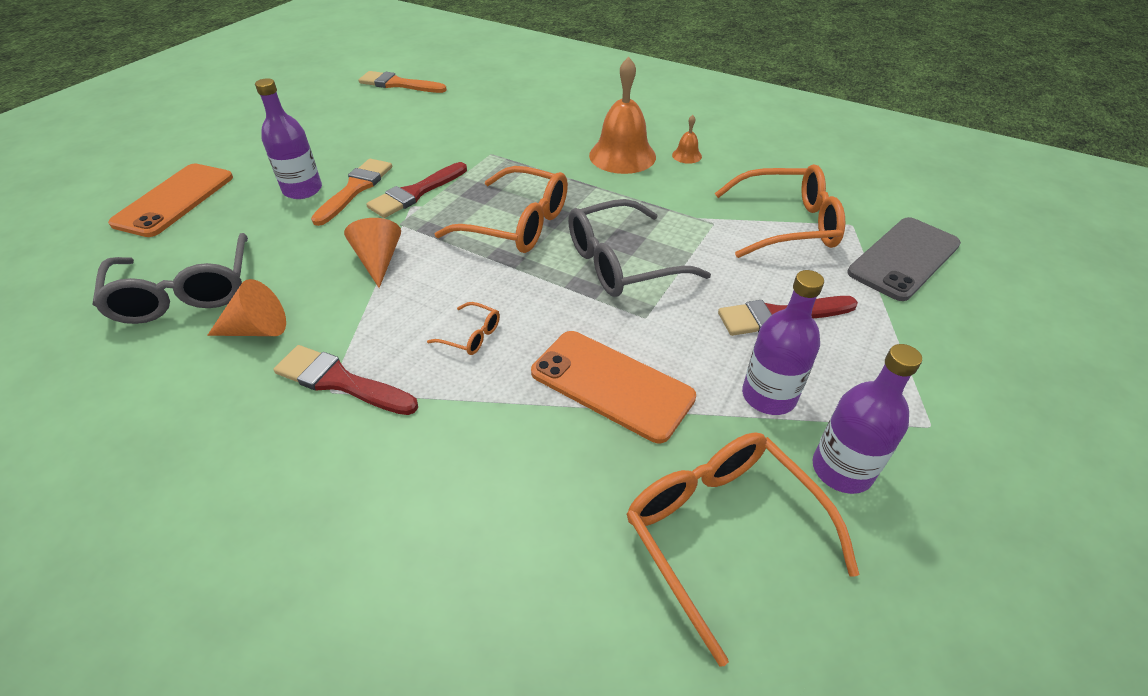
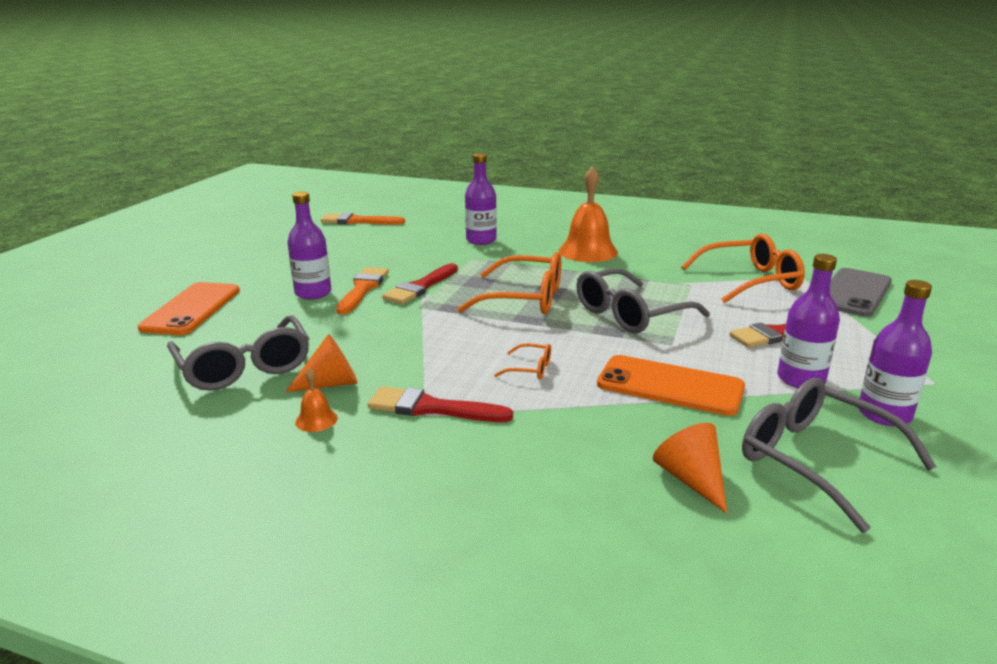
camera: 10 degrees left, 20 degrees down
(378, 261) = (415, 331): orange cone -> orange cone (691, 480)
(513, 126) = (481, 240): none -> purple bottle
(686, 155) = (642, 247): orange bell -> orange bell (316, 420)
(722, 532) = (815, 459): orange glasses -> grey glasses

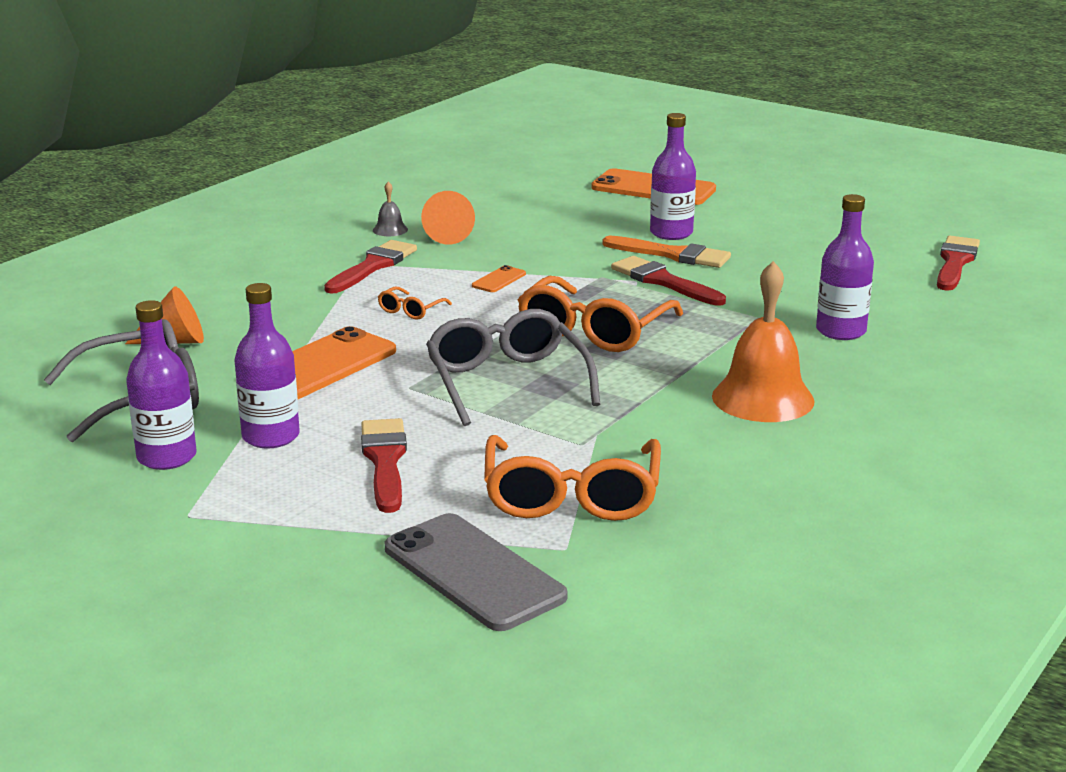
camera: 105 degrees right, 0 degrees up
(244, 367) = (505, 208): grey glasses -> none
(316, 420) = (390, 230): orange bell -> grey bell
(358, 221) = (955, 262): orange brush -> red brush
(442, 343) = (499, 280): none -> orange phone

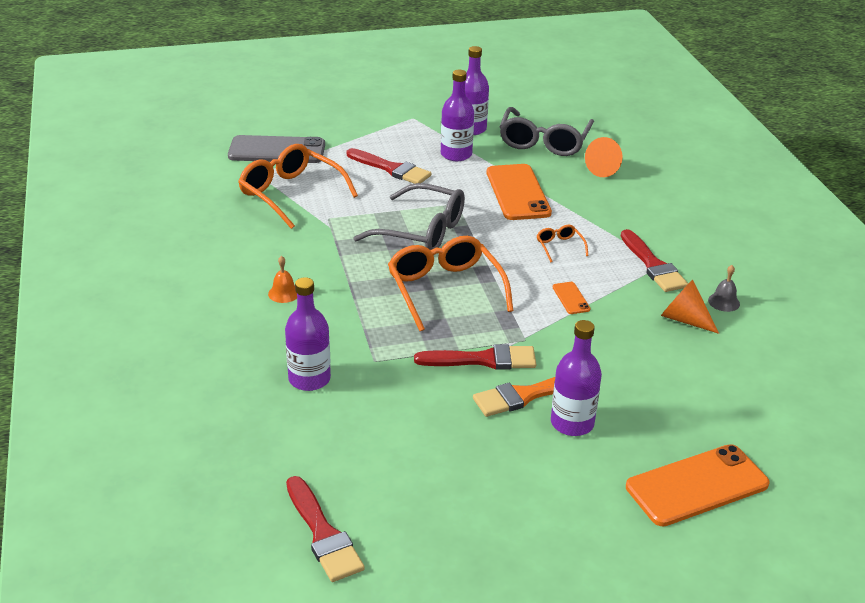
camera: 130 degrees right, 10 degrees up
(763, 398) = (284, 293): orange bell -> orange bell, size x0.44

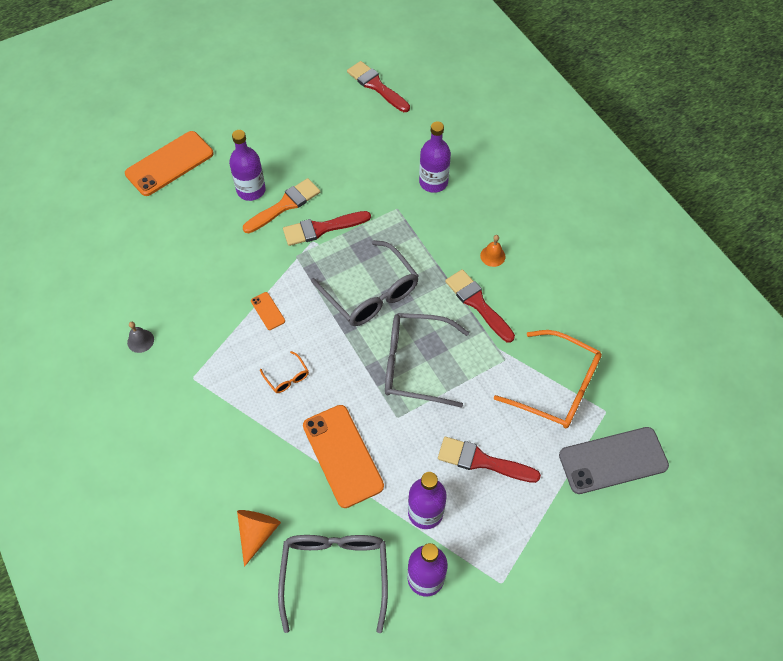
camera: 165 degrees right, 25 degrees up
(445, 290) = (371, 293): orange glasses -> grey glasses
(653, 265) = (201, 374): red brush -> red brush (477, 303)
(684, 319) = (174, 310): orange cone -> none

